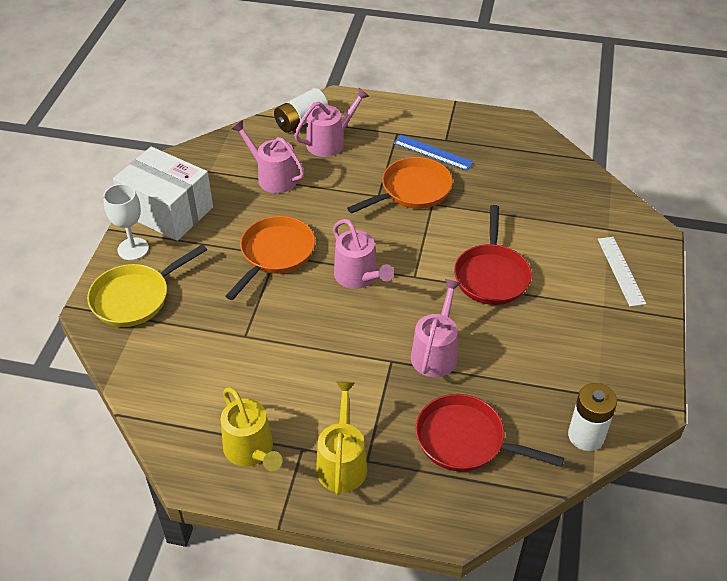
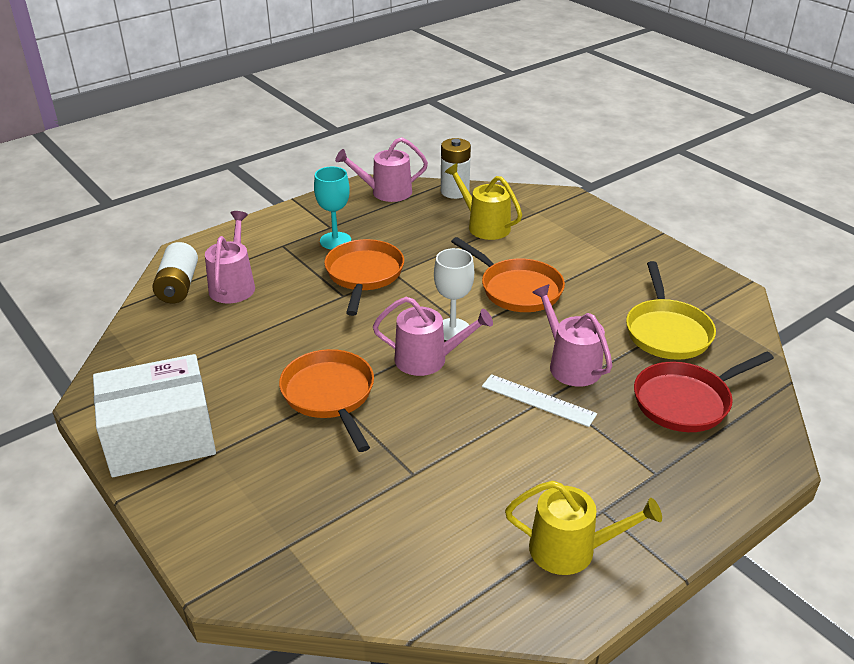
camera: 50 degrees left, 10 degrees down
(133, 249) = (178, 496): white goblet -> white goblet (452, 330)
(135, 298) = (254, 532): yellow pan -> yellow pan (666, 331)
(273, 177) = (225, 342): pink watering can -> pink watering can (386, 192)
(342, 463) = (645, 492): yellow watering can -> yellow watering can (484, 226)
(433, 152) = (335, 241): blue ruler -> turquoise goblet
(491, 275) = (517, 289): red pan -> orange pan
(586, 436) = (738, 337): white battery -> white battery (454, 192)
(620, 271) = (586, 230): white ruler -> white ruler (538, 400)

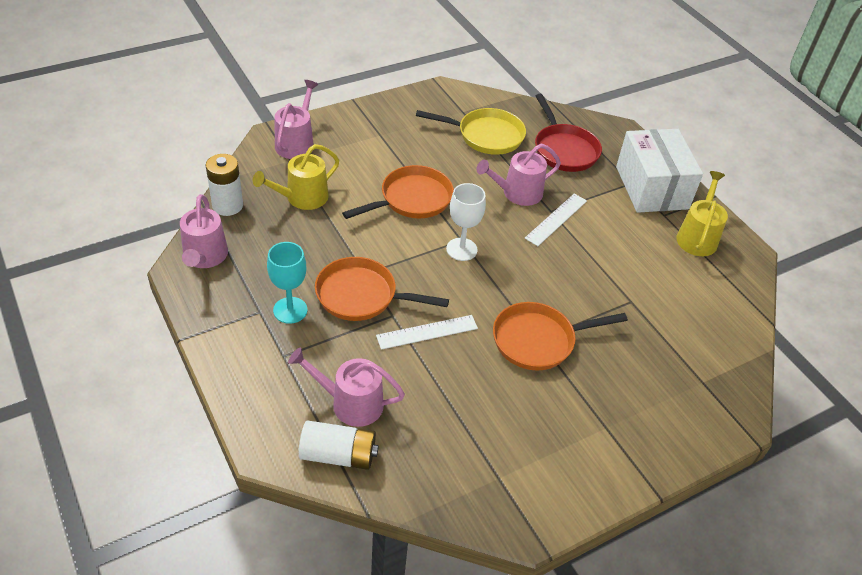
camera: 85 degrees left, 10 degrees up
(160, 439) = (586, 467): white box -> white box (652, 187)
(325, 318) = (427, 332): none -> white ruler
(427, 359) = (499, 272): pink watering can -> pink watering can (296, 143)

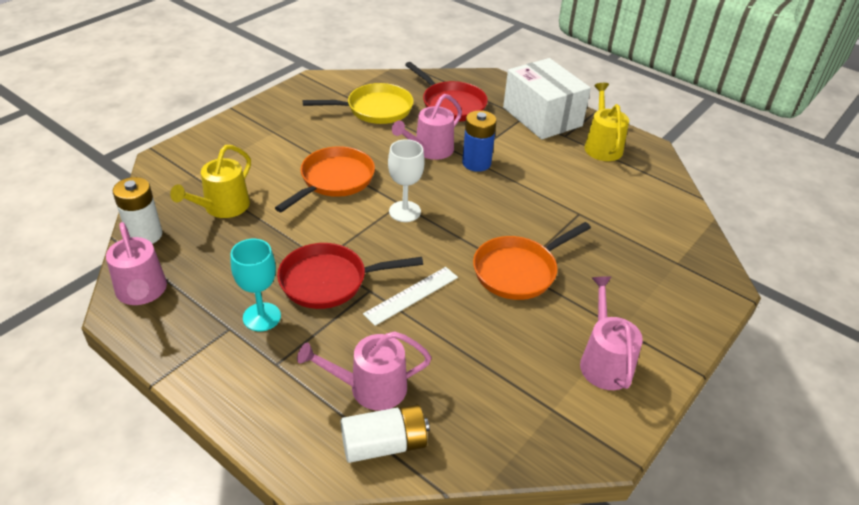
camera: 20 degrees left, 5 degrees down
(296, 143) = (192, 159): pink watering can -> pink watering can (604, 362)
(361, 295) = (329, 281): orange pan -> red pan
(556, 219) = (476, 163): white ruler -> blue battery

